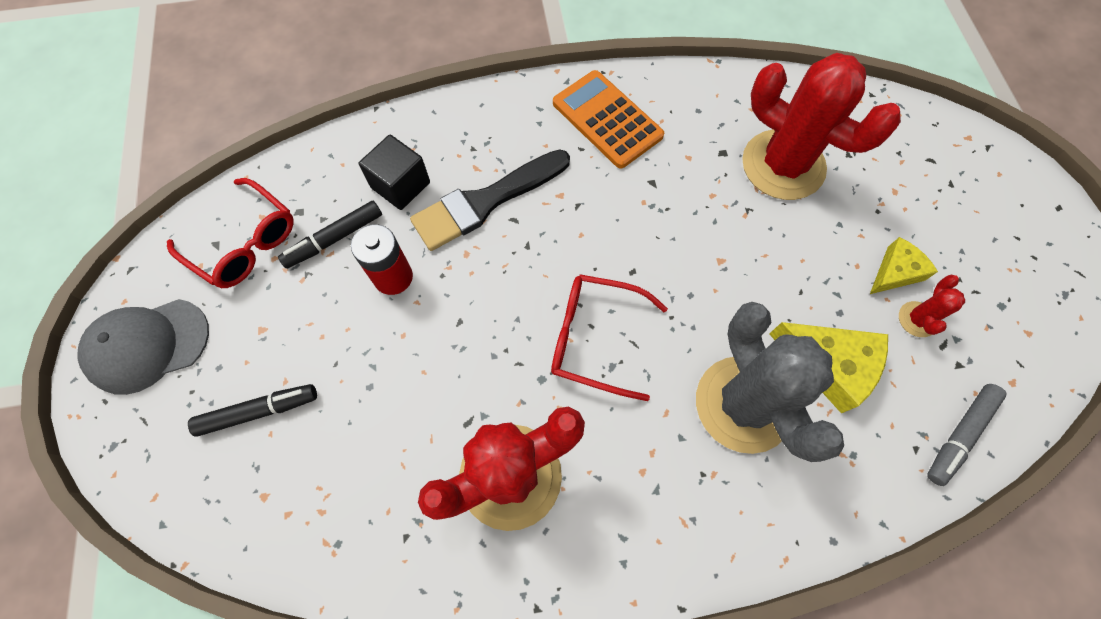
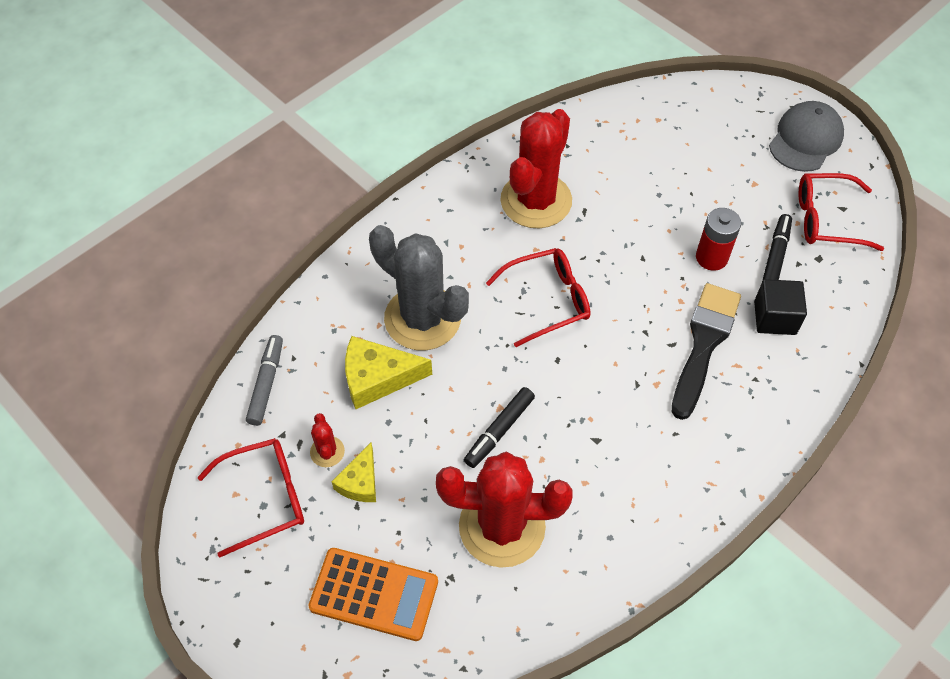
camera: 145 degrees right, 10 degrees down
(258, 411) = (706, 148): black marker -> black marker (499, 430)
(607, 119) = (677, 474): orange calculator -> orange calculator (374, 594)
(998, 311) = (265, 497): none -> red glasses

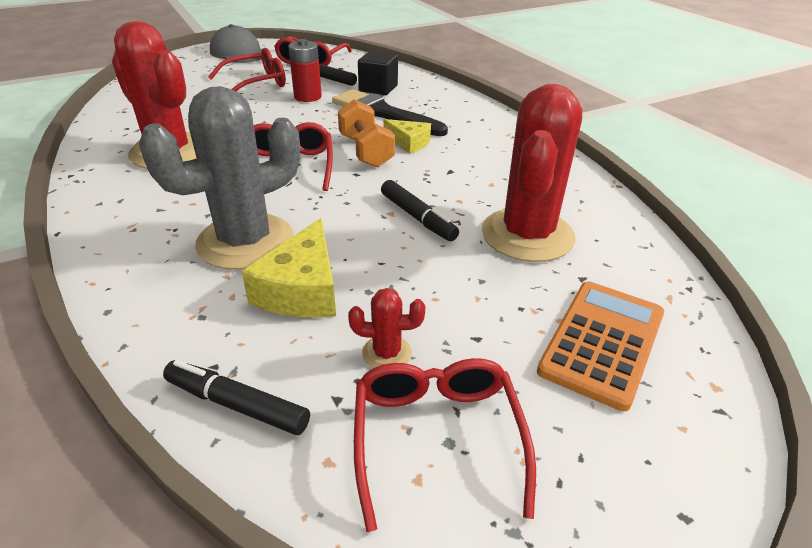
camera: 75 degrees left, 20 degrees down
(266, 384) = (237, 405): grey marker -> black marker
(360, 482) = (443, 329): yellow cheese -> yellow cheese (409, 143)
(606, 354) = (366, 151): none -> orange dumbbell
(723, 196) = (257, 83): none -> red glasses

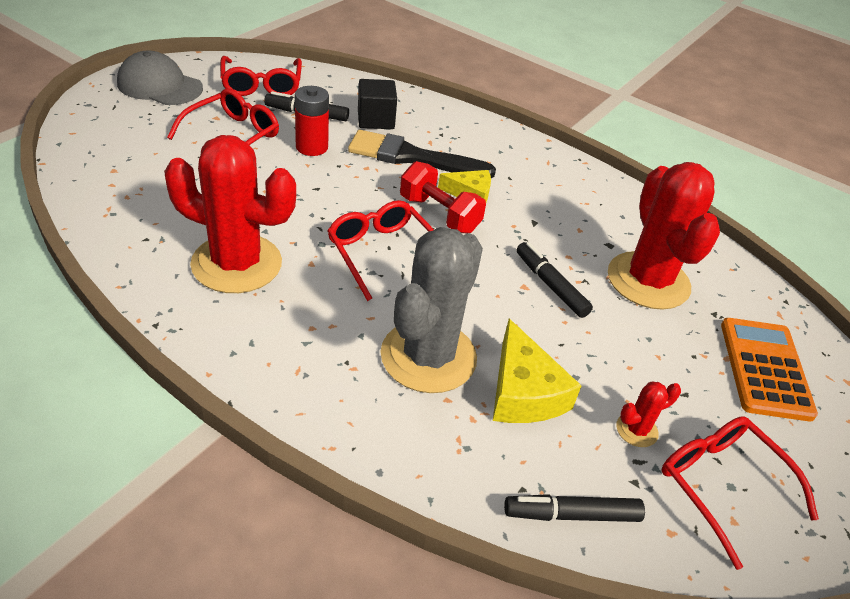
camera: 30 degrees left, 5 degrees up
(366, 151) = (439, 214): orange dumbbell -> red dumbbell
(417, 217) = (551, 285): black marker -> black marker turned 150 degrees counterclockwise

